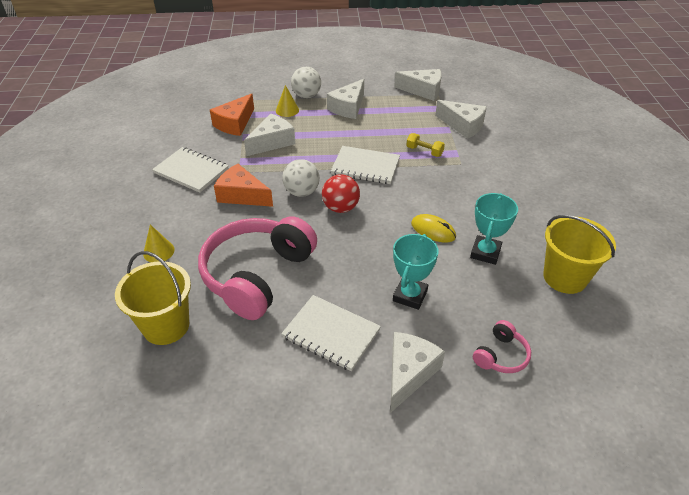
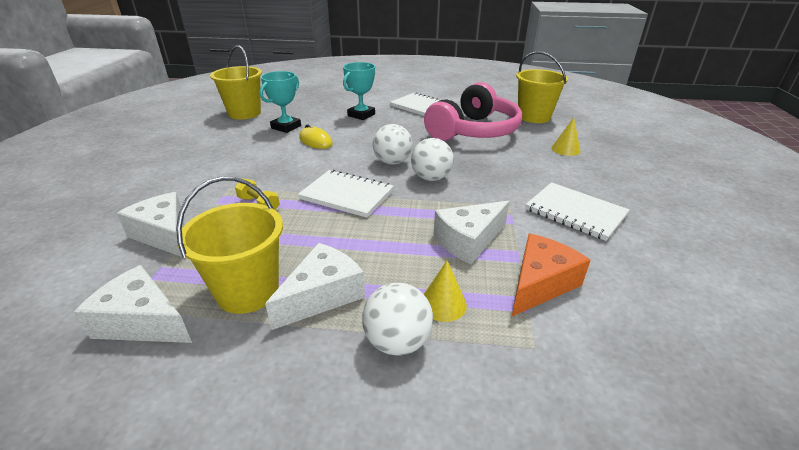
camera: 170 degrees left, 10 degrees down
(242, 195) = (499, 181): orange cheese -> none
(341, 208) = (392, 162): red ball -> white ball
(386, 105) = (248, 291): none -> yellow bucket
(409, 373) = (380, 94): white cheese -> none
(501, 355) = (324, 95): pink headphones -> none

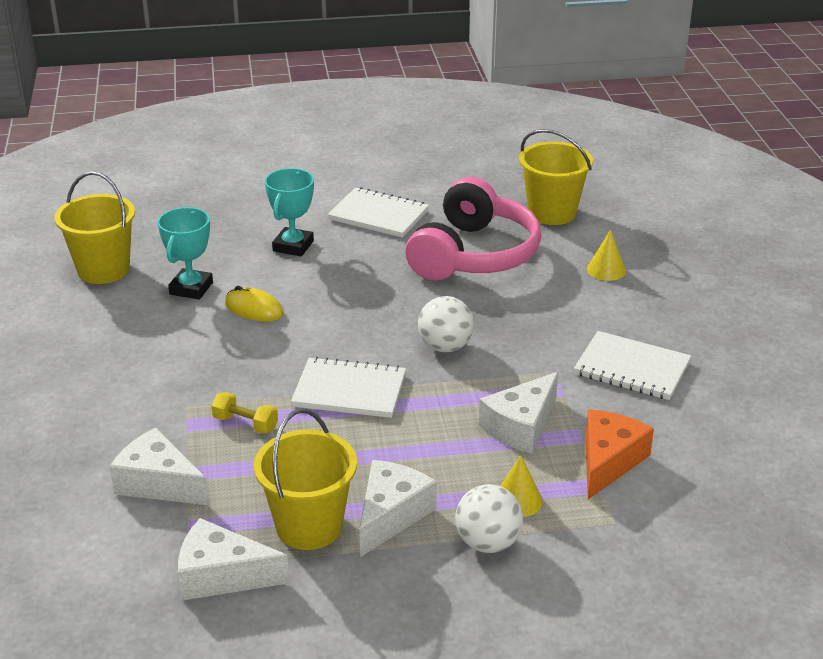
camera: 15 degrees left, 0 degrees up
(392, 162) = (383, 329): white ball -> none

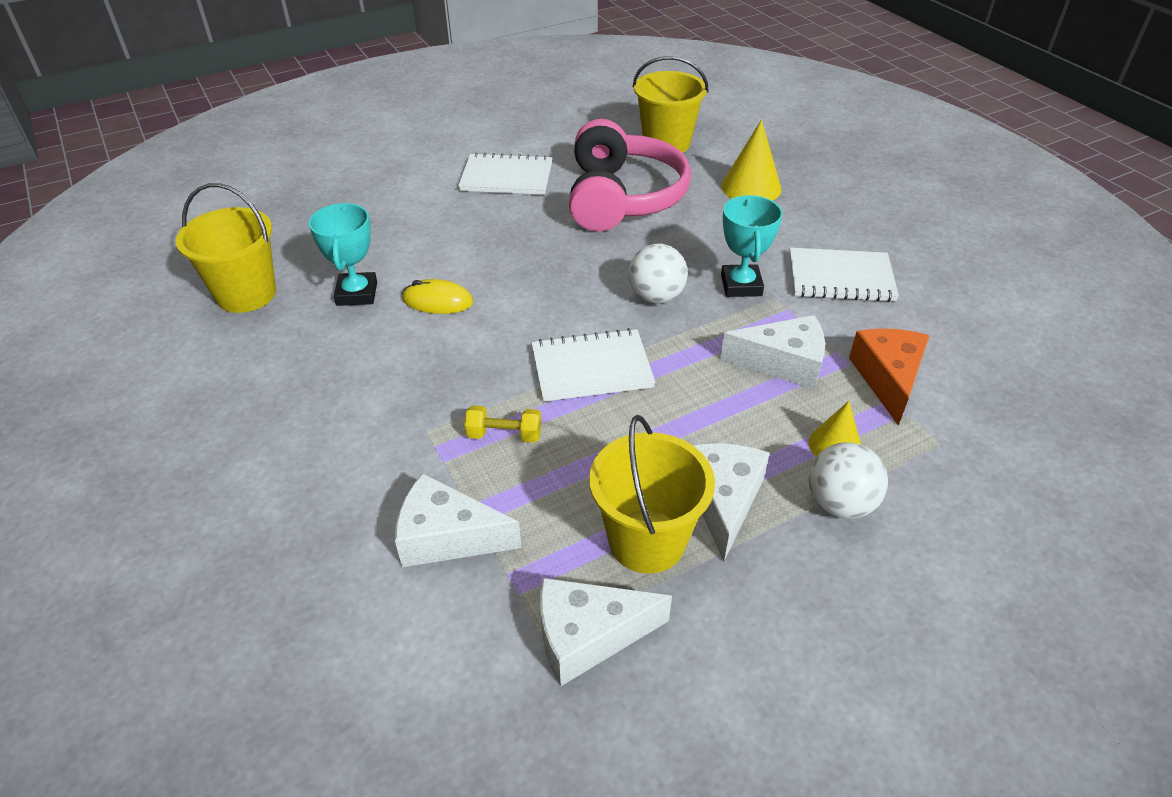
camera: 20 degrees left, 10 degrees up
(293, 246) = (440, 225): turquoise trophy -> turquoise trophy (741, 285)
(521, 426) = (783, 363): white cheese -> white cheese turned 105 degrees counterclockwise
(606, 270) = (751, 187): yellow cone -> yellow cone, size x1.59

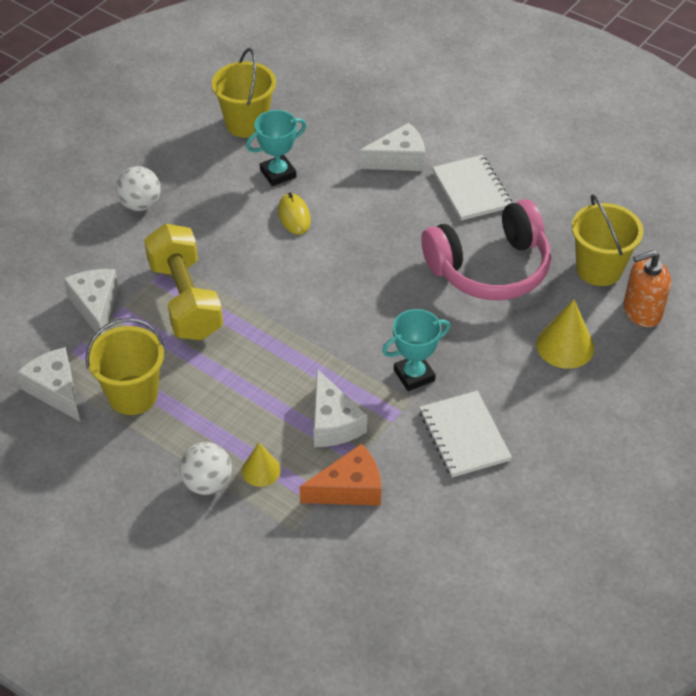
camera: 65 degrees right, 5 degrees up
(504, 435) = (185, 300): yellow dumbbell -> yellow dumbbell, size x2.44
(591, 368) = (270, 319): white notebook -> none
(656, 297) = (369, 329): white ball -> white ball (140, 204)
(723, 500) = (182, 423): white cheese -> white cheese (398, 159)
(732, 139) = (642, 311): none -> orange soap dispenser

